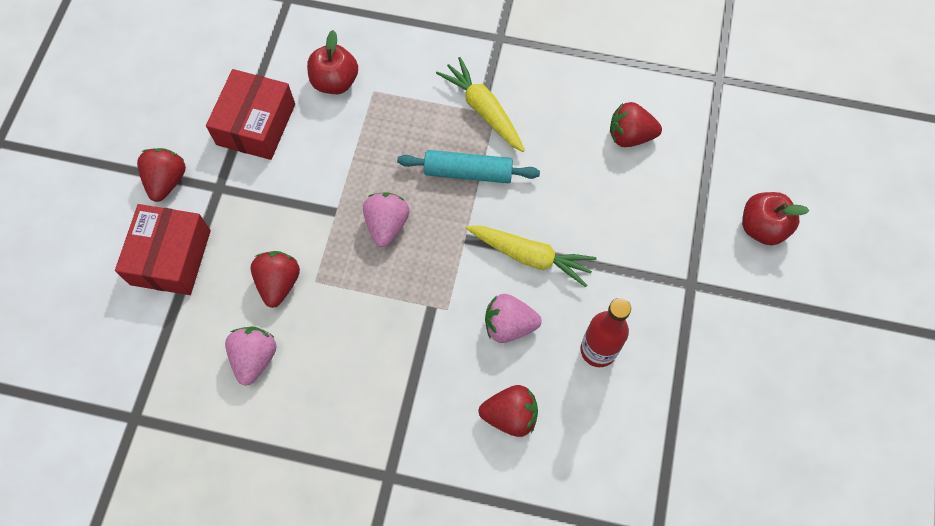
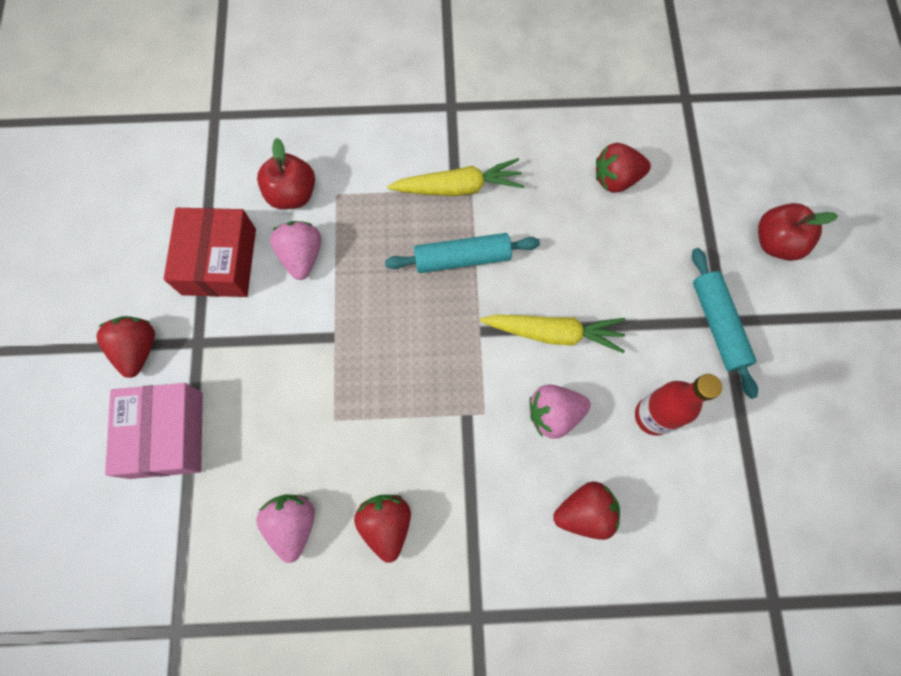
camera: 15 degrees left, 5 degrees up
(170, 257) = (166, 434): red box -> pink box
(279, 283) = (295, 432): red strawberry -> red strawberry (386, 524)
(387, 225) = (393, 337): pink strawberry -> pink strawberry (302, 256)
(483, 110) = (458, 187): yellow carrot -> yellow carrot turned 135 degrees clockwise
(683, 286) = (718, 325): none -> turquoise rolling pin

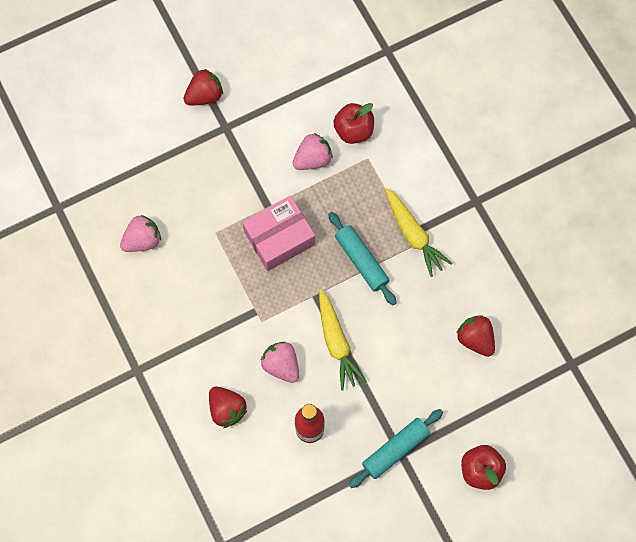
camera: 65 degrees right, 0 degrees up
(166, 434) = (161, 141): pink box -> pink box (279, 238)
(219, 261) = (284, 111): red box -> none
(386, 524) = (166, 293): red strawberry -> none

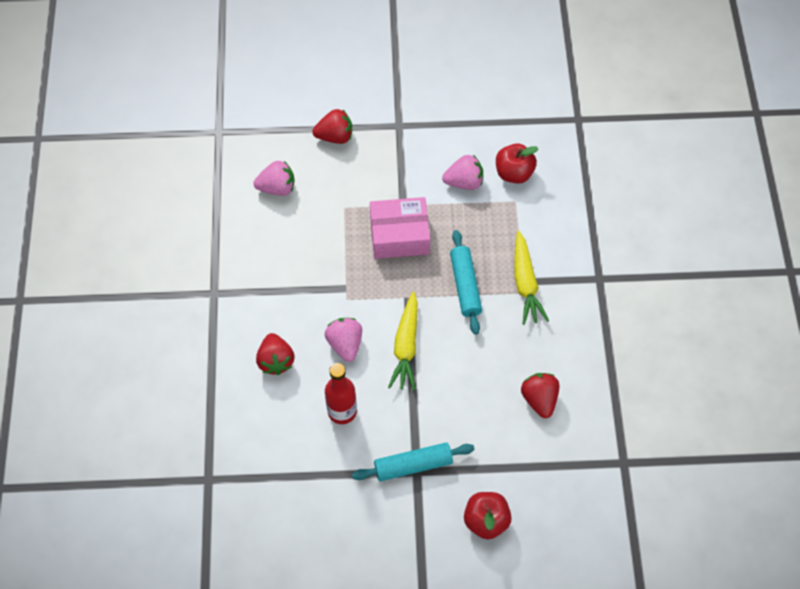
camera: 25 degrees right, 10 degrees down
(204, 95) = (394, 93): red strawberry -> red strawberry (335, 136)

